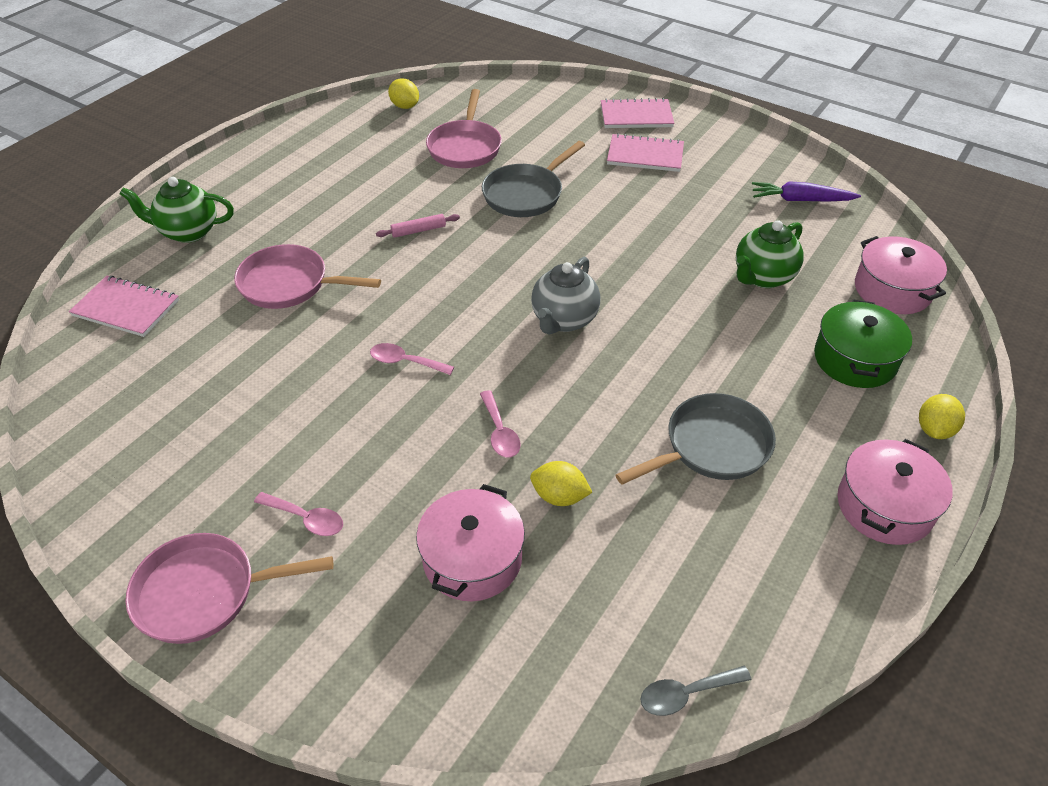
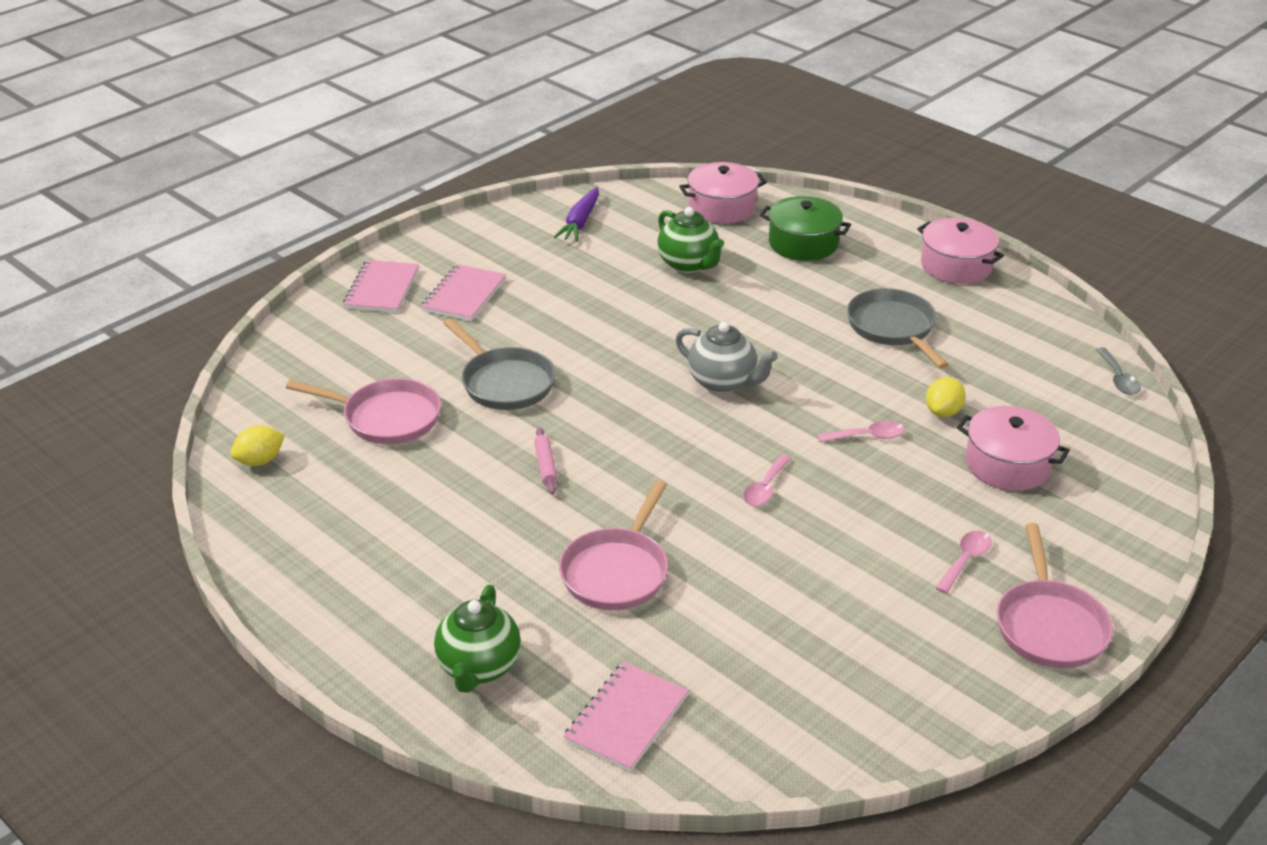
camera: 80 degrees left, 10 degrees down
(934, 430) = (884, 228): yellow lemon -> none

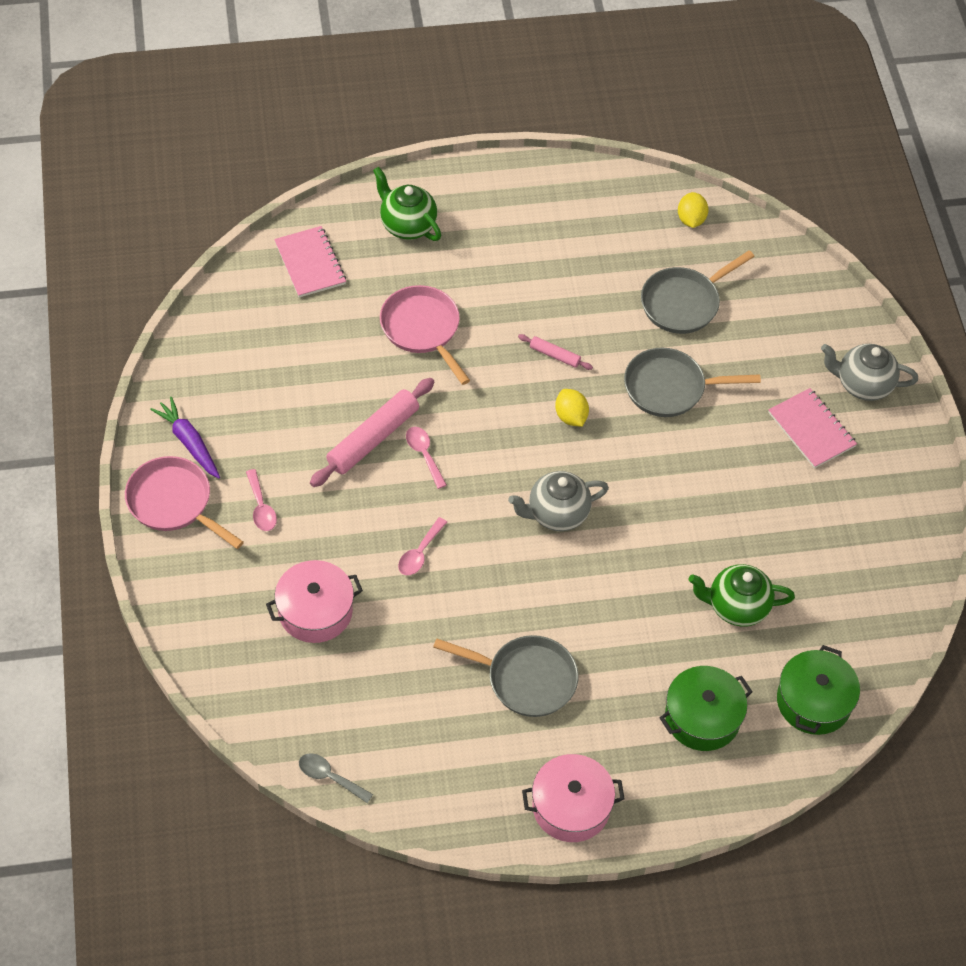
camera: 125 degrees right, 20 degrees up
(382, 289) = (863, 385): pink notebook -> grey teapot
(386, 418) = (683, 303): pink pan -> grey pan
(580, 222) = (869, 576): purple carrot -> purple carrot (189, 442)
(722, 207) = (814, 701): pink pot -> green pot
(791, 530) = (373, 438): none -> pink rolling pin
(943, 412) = (402, 622): yellow lemon -> yellow lemon (571, 416)

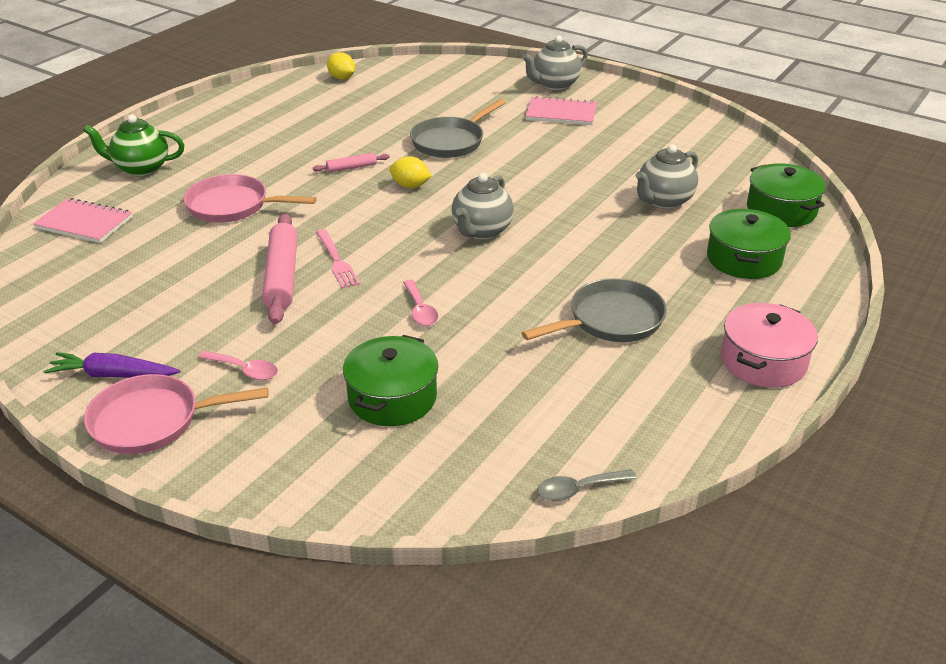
camera: 45 degrees left, 20 degrees down
(315, 611) = (392, 397): pink pot -> green pot
(424, 454) = (336, 261): pink spoon -> pink fork
(683, 303) = (396, 107): grey pan -> none
(736, 607) = (664, 201): green teapot -> grey teapot

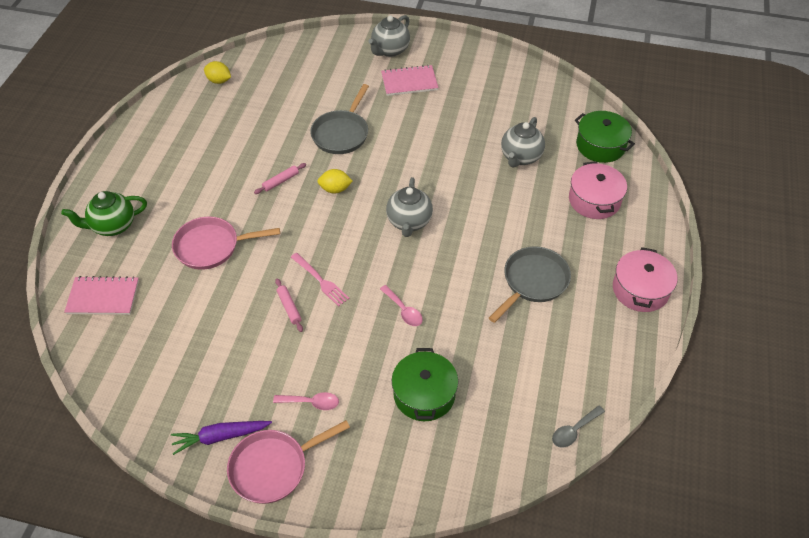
camera: 20 degrees left, 15 degrees up
(282, 276) = (289, 307): pink rolling pin -> pink rolling pin, size x0.49
(743, 259) = (594, 200): green pot -> pink pot

